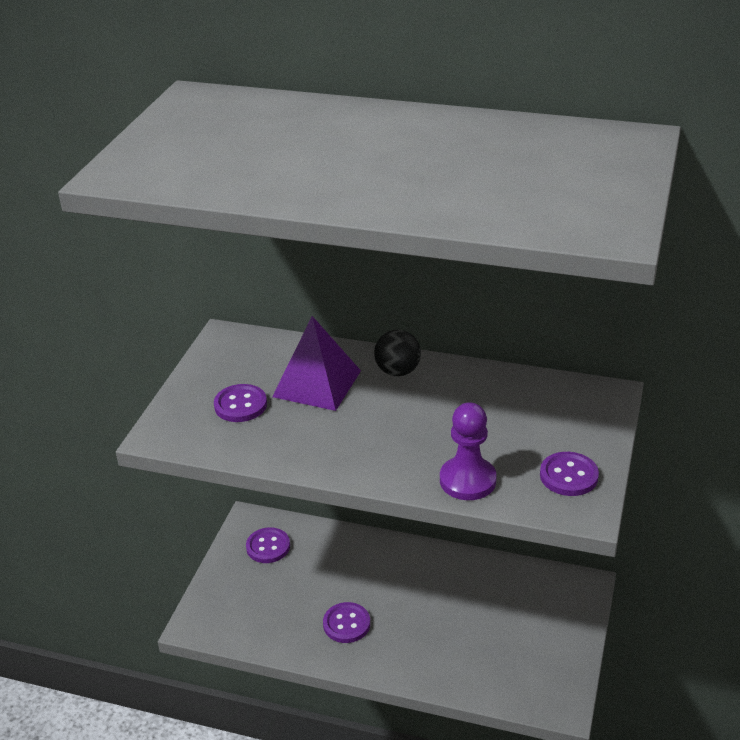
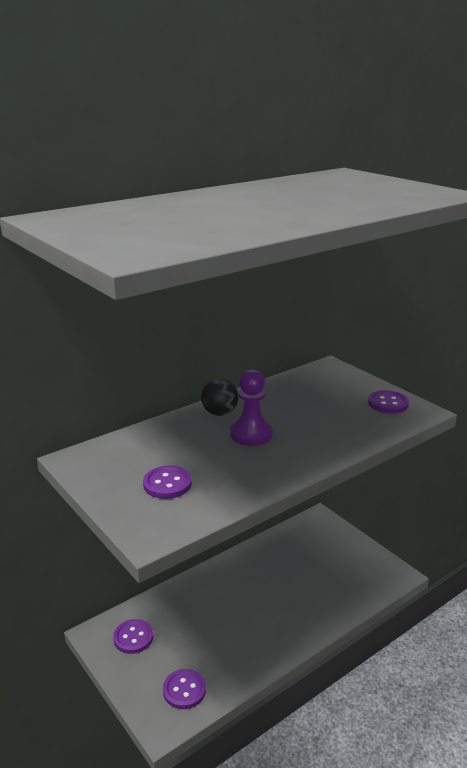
camera: 55 degrees left, 10 degrees down
(317, 383) = (188, 445): purple pyramid -> none
(346, 624) = (249, 634): purple button -> purple button (184, 690)
(467, 480) = (358, 433): purple pawn -> purple pawn (251, 434)

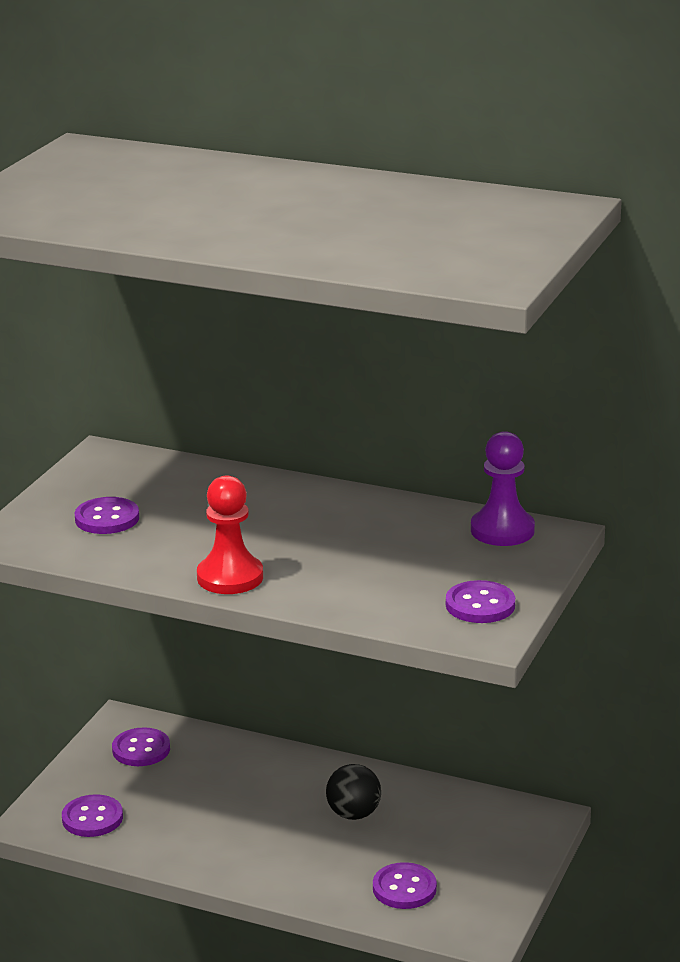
camera: 60 degrees right, 0 degrees up
(219, 413) = (305, 498): black ball -> black ball (353, 814)
(251, 434) = (272, 533): purple pawn -> purple pawn (502, 530)
(293, 463) = (230, 577): none -> red pawn
(345, 585) = (404, 888): none -> purple button

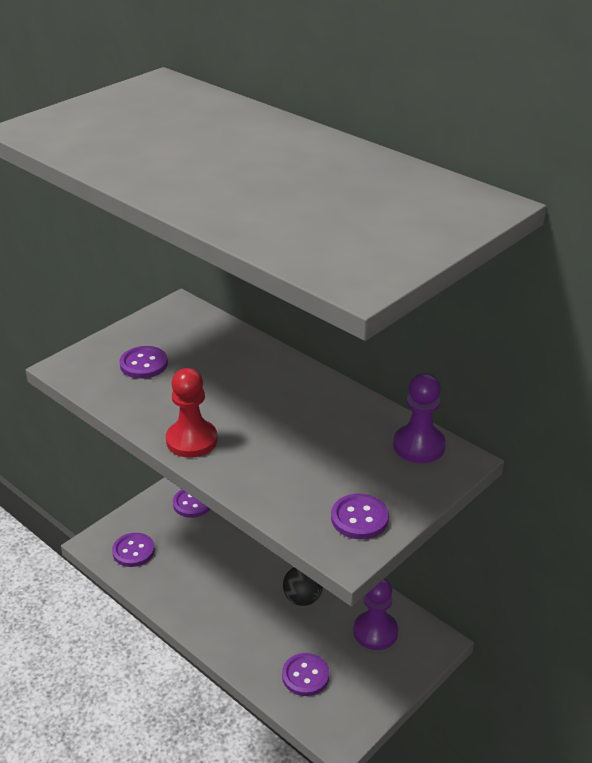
camera: 20 degrees right, 10 degrees up
(466, 825) = (375, 632): none -> purple pawn

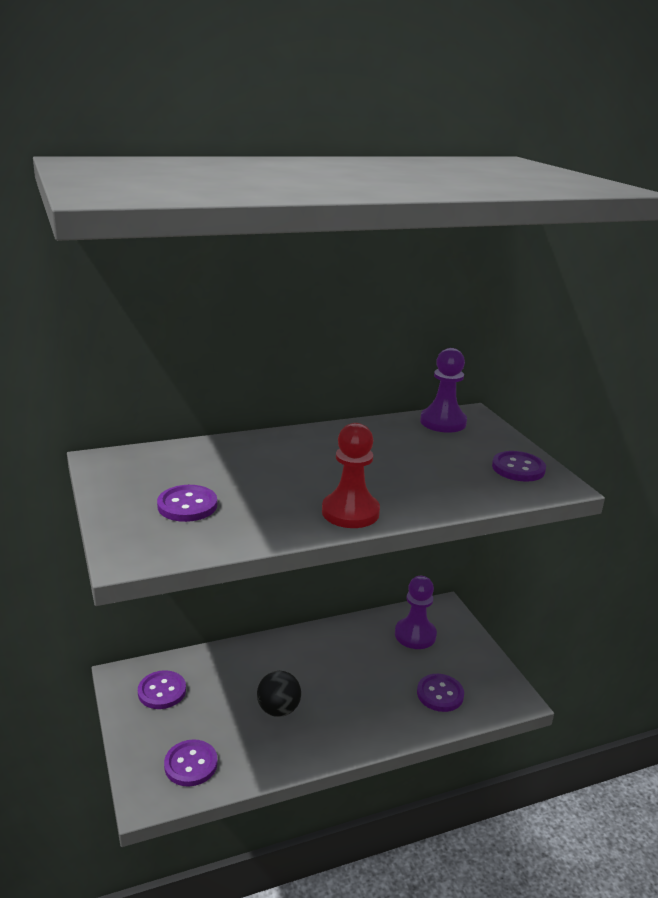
camera: 65 degrees left, 10 degrees down
(302, 598) = (350, 662): black ball -> black ball (278, 710)

